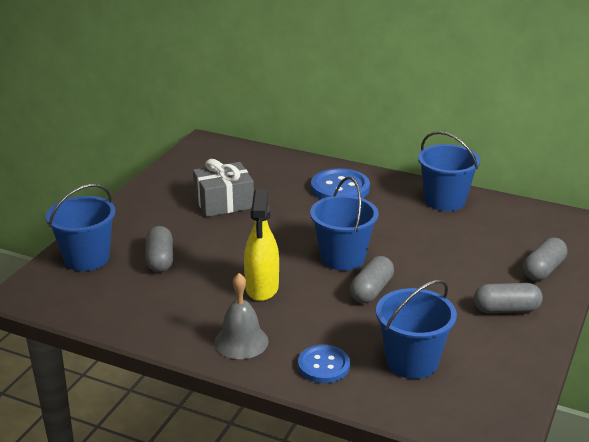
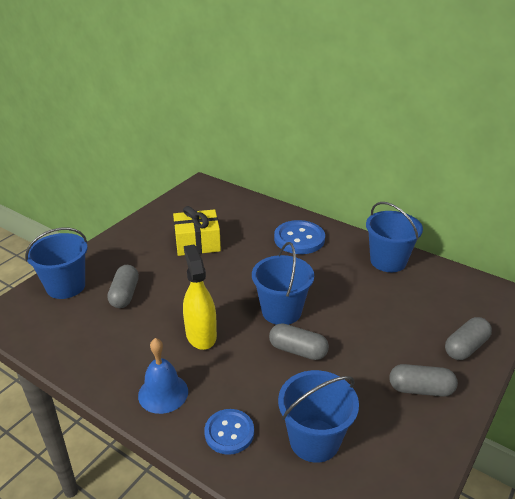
camera: 10 degrees right, 5 degrees up
(224, 202) = (197, 243): grey gift -> yellow gift
(241, 341) = (163, 393): grey bell -> blue bell
(262, 288) = (201, 335): yellow spray bottle -> yellow spray bottle turned 150 degrees clockwise
(371, 290) = (298, 350): grey capsule -> grey capsule turned 75 degrees clockwise

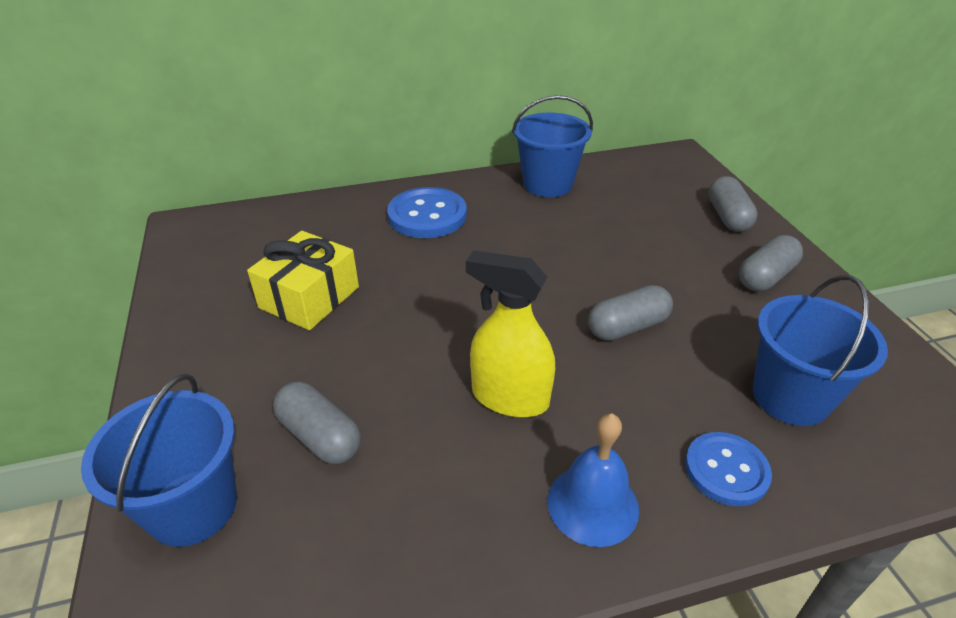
camera: 50 degrees left, 5 degrees up
(281, 311) = (543, 301): blue bucket -> none

